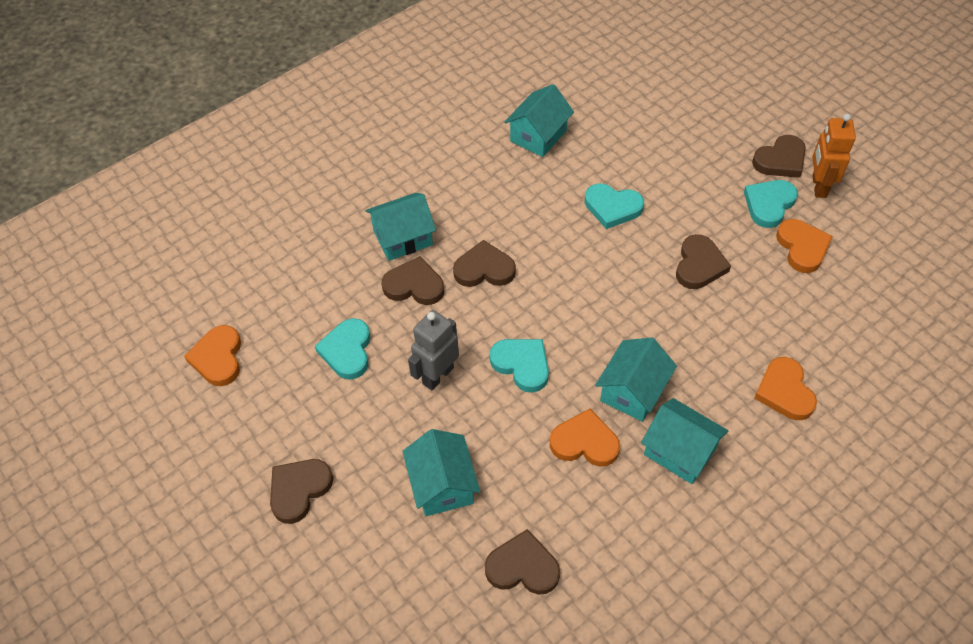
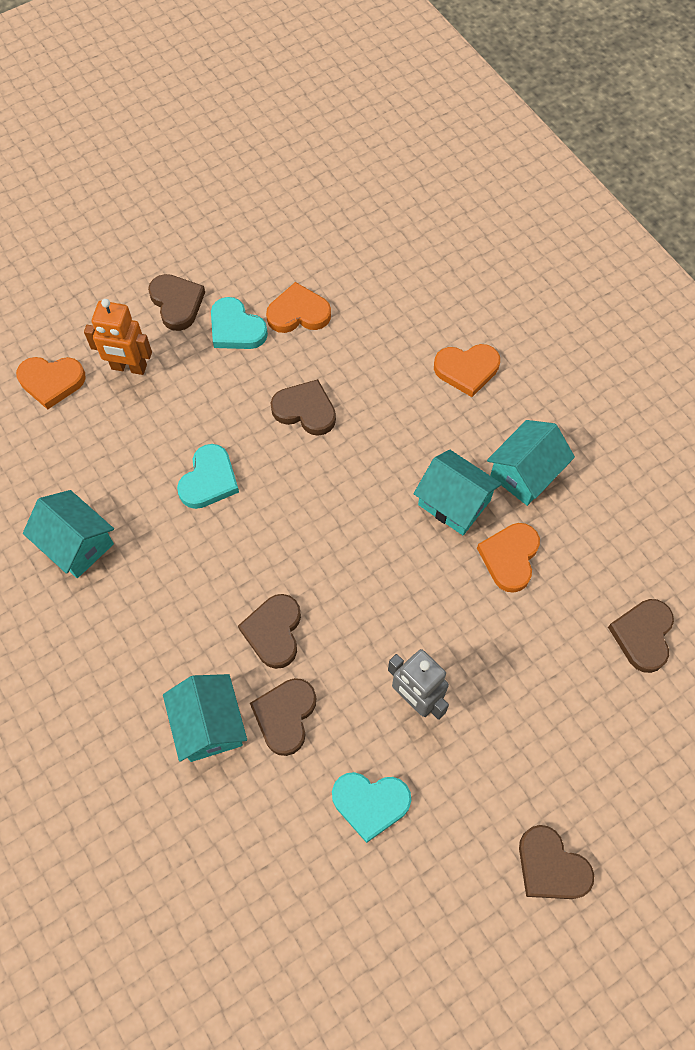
camera: 85 degrees left, 10 degrees up
(218, 358) = (362, 974): orange heart -> orange heart (51, 382)
(442, 485) = (551, 705): turquoise house -> none
(522, 365) = (411, 606): turquoise heart -> none
(818, 186) = (221, 278): orange robot -> orange robot (129, 367)

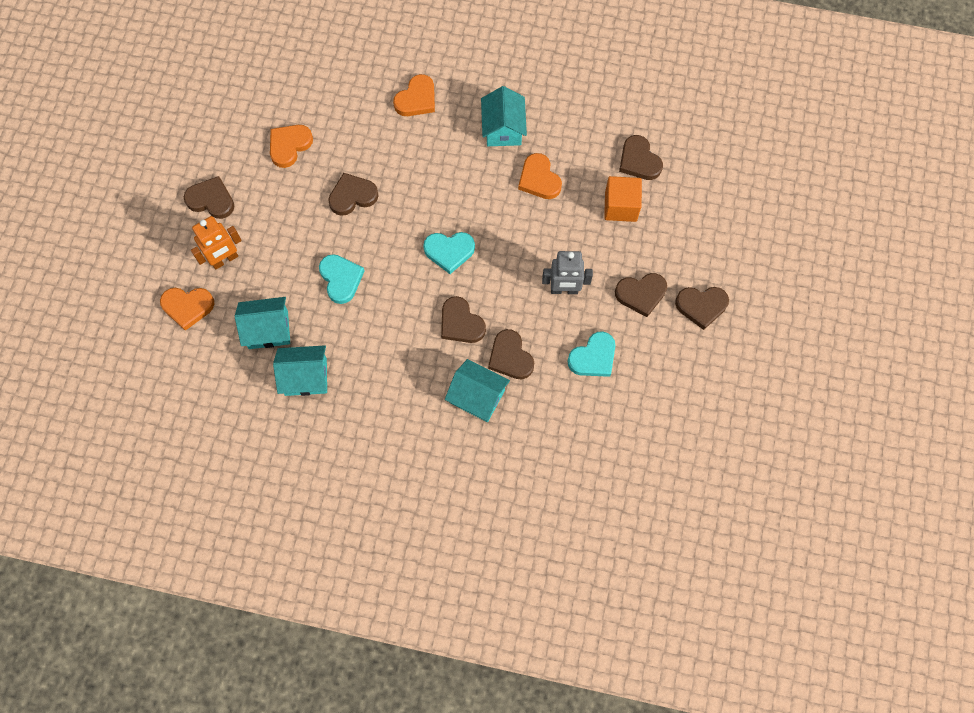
camera: 45 degrees left, 5 degrees up
(51, 382) = (188, 307): orange heart -> orange heart turned 45 degrees clockwise
(236, 328) = (263, 185): turquoise heart -> turquoise heart (449, 251)
(454, 502) = (483, 176): turquoise house -> turquoise house (268, 329)
(495, 785) = (641, 294): none -> brown heart
(570, 667) = (620, 206): none -> orange cube

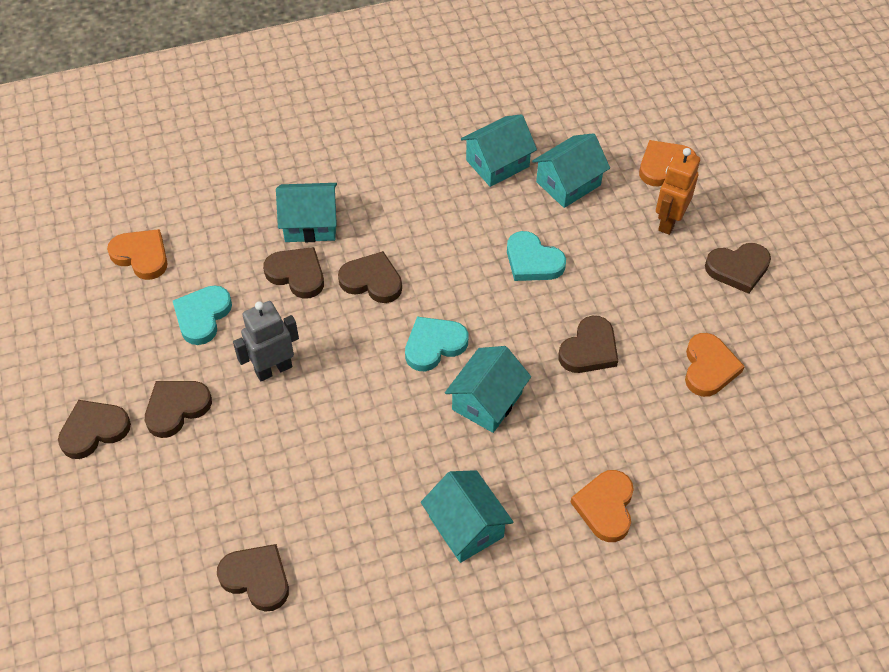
camera: 150 degrees right, 15 degrees down
(441, 196) = (487, 401): none -> turquoise house
(539, 179) = (378, 483): orange heart -> orange heart (141, 256)
(620, 206) = (252, 502): orange cube -> none

